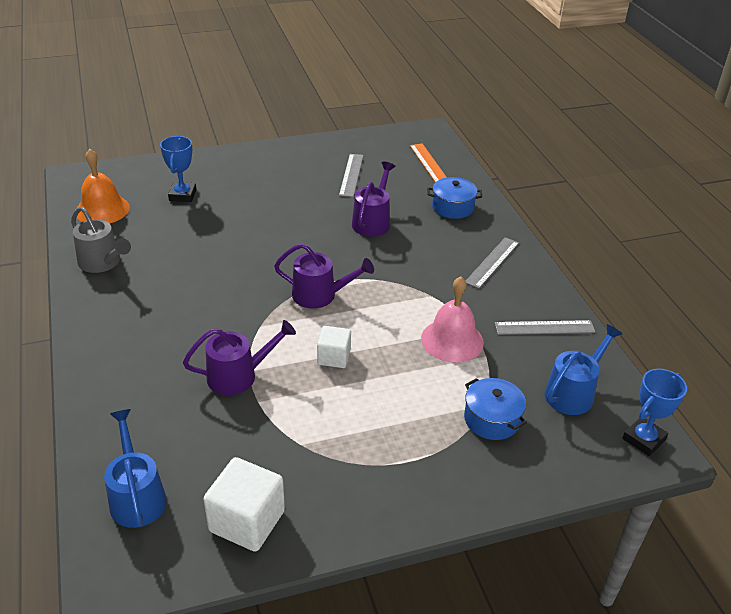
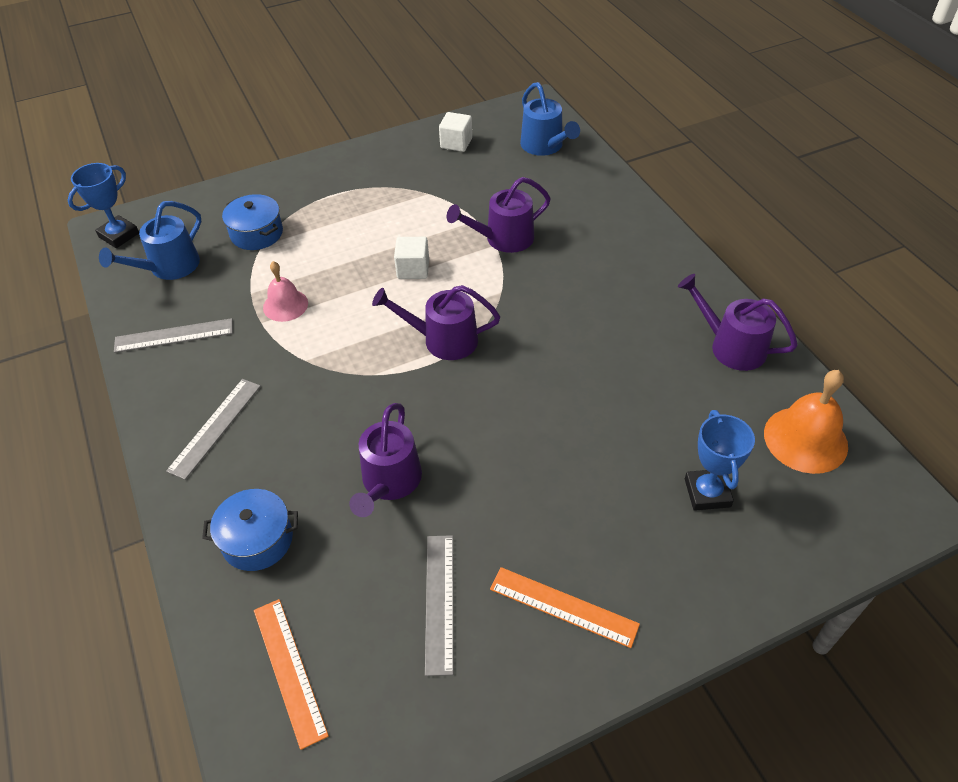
camera: 175 degrees right, 10 degrees up
(102, 262) = (731, 346): grey watering can -> purple watering can
(247, 521) = (456, 143): white cube -> white cube, size x0.61
(287, 167) = (563, 606): none -> orange ruler
(452, 340) = (285, 305): pink bell -> pink bell, size x0.64

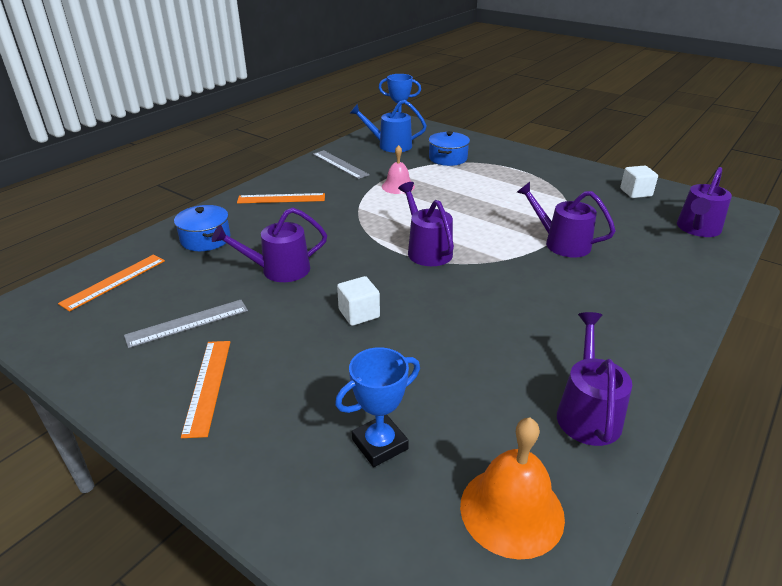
camera: 60 degrees right, 15 degrees down
(215, 427) = (281, 198): grey ruler -> orange ruler
(413, 269) = (482, 217): white cube -> white cube (359, 313)
(544, 146) = (697, 229): blue watering can -> purple watering can

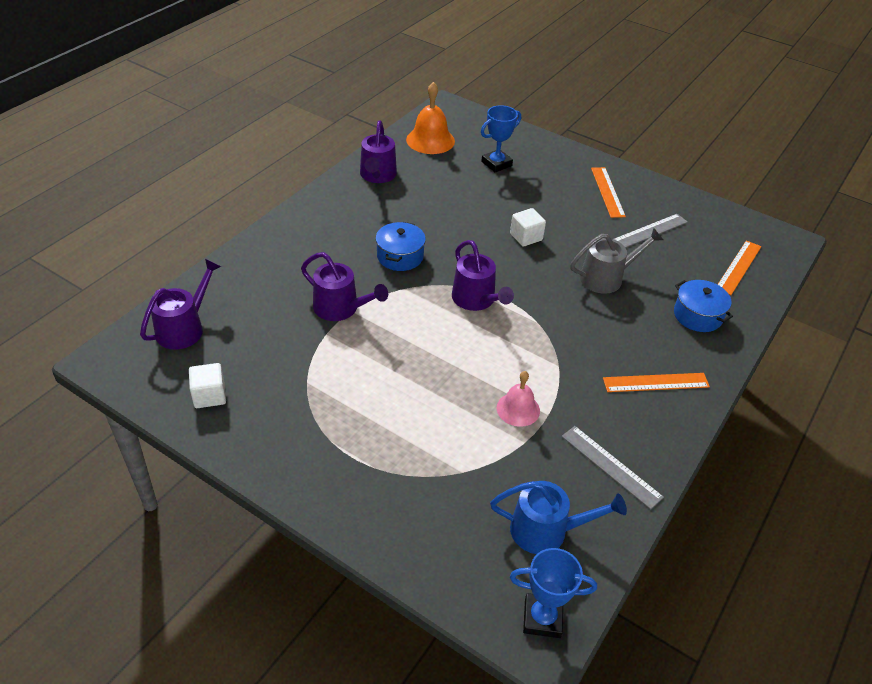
camera: 175 degrees right, 10 degrees up
(279, 270) = (606, 278): purple watering can -> grey watering can
(448, 158) = (450, 486): blue pot -> blue pot (400, 256)

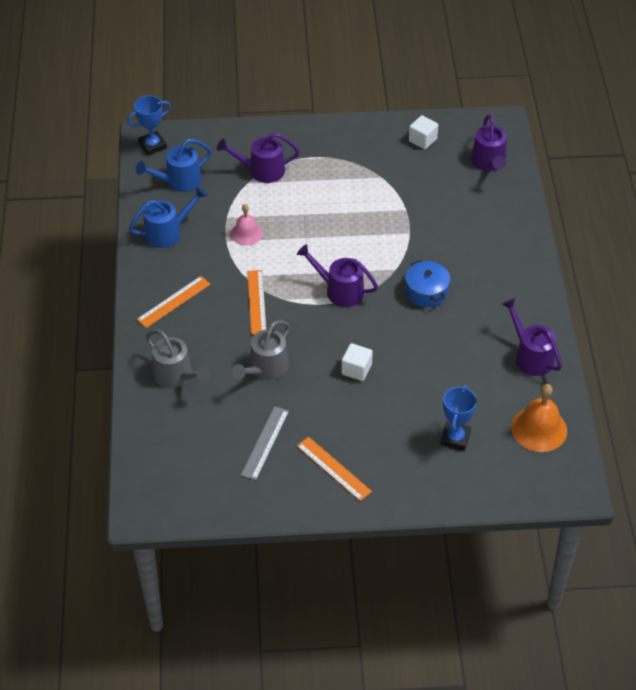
camera: 145 degrees right, 5 degrees up
(340, 308) = (418, 230): purple watering can -> purple watering can (262, 170)
(611, 466) = (167, 232): grey ruler -> blue watering can
(697, 315) = (176, 376): blue pot -> grey watering can
(738, 267) = (169, 448): orange ruler -> orange ruler (256, 302)

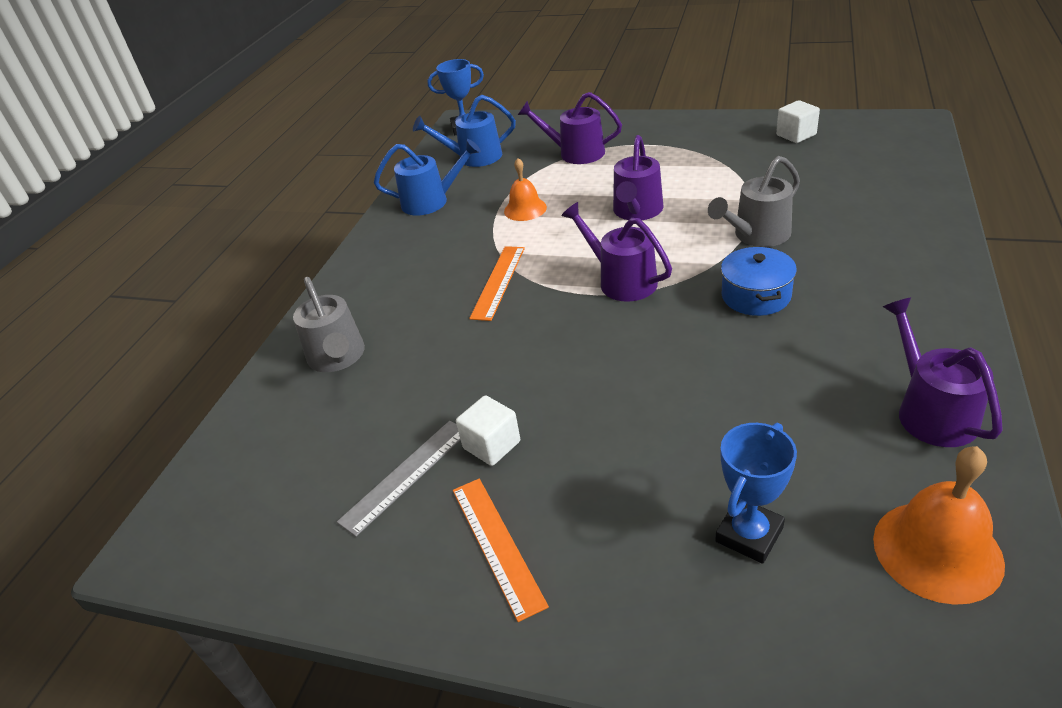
camera: 25 degrees right, 10 degrees down
(174, 302) = (392, 271): orange ruler -> none
(246, 233) = (525, 209): pink bell -> orange bell
(265, 369) = (465, 366): grey watering can -> grey watering can (757, 235)
(356, 369) = (604, 387): white cube -> white cube (492, 445)
(489, 163) = (888, 159): purple watering can -> purple watering can (637, 211)

